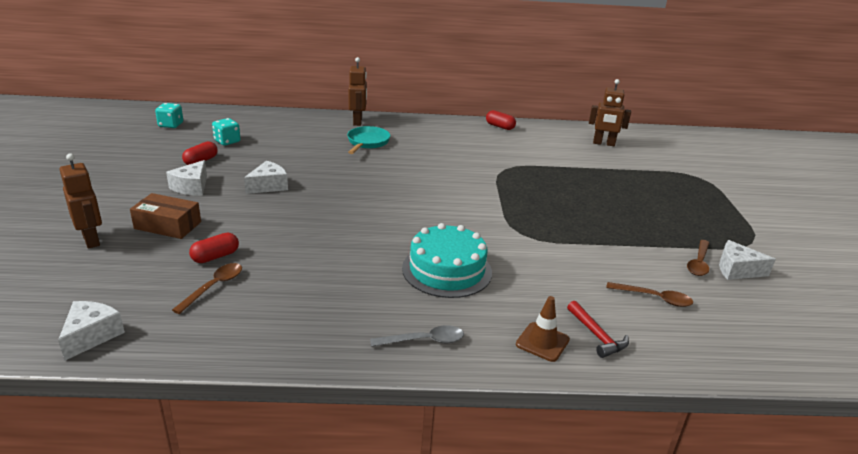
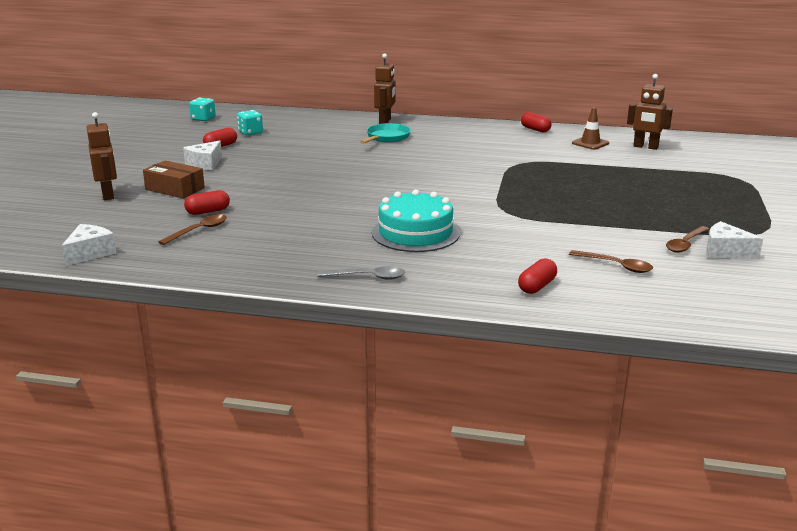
camera: 15 degrees right, 5 degrees down
(268, 186) = (275, 166): white cheese -> none
(542, 342) = (479, 286): brown traffic cone -> brown traffic cone (590, 143)
(596, 335) = (537, 286): red hammer -> red capsule

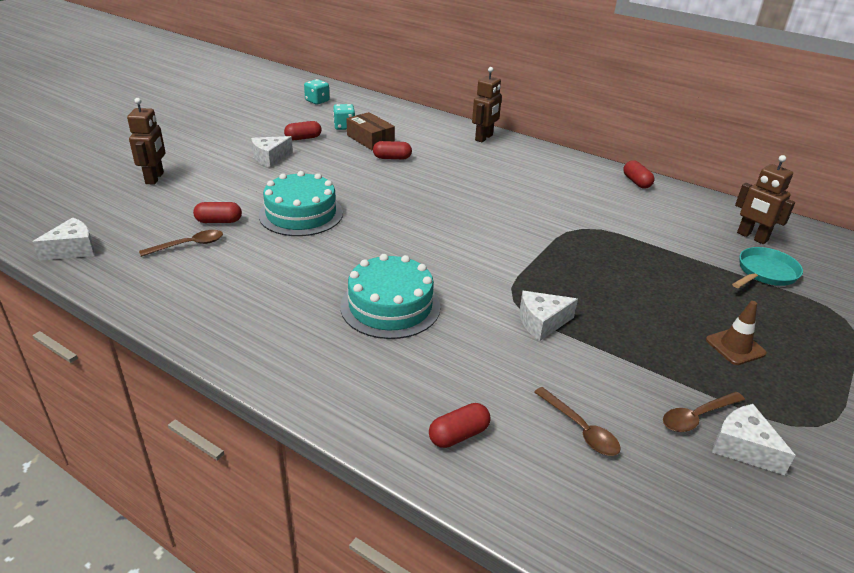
camera: 20 degrees right, 10 degrees up
(175, 189) = (216, 184): brown box -> brown box (370, 139)
(278, 194) = (301, 214): none -> turquoise cake
(318, 146) = (392, 158): none -> red capsule
(368, 277) = (288, 360): grey spoon -> none
(387, 138) = (468, 160): turquoise pan -> turquoise pan (765, 273)
(539, 219) = (542, 322): none -> white cheese
(590, 143) = (687, 216): brown traffic cone -> brown traffic cone (735, 347)

